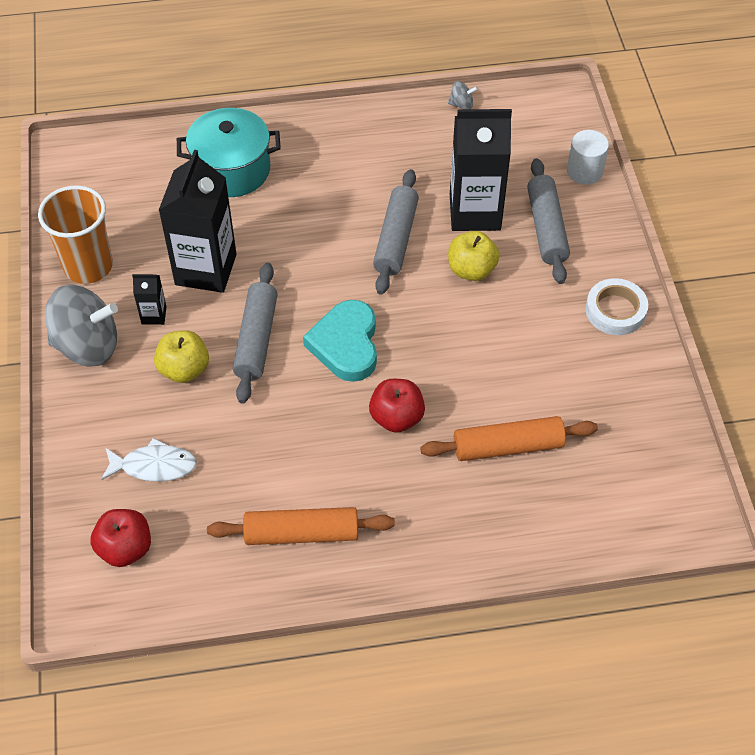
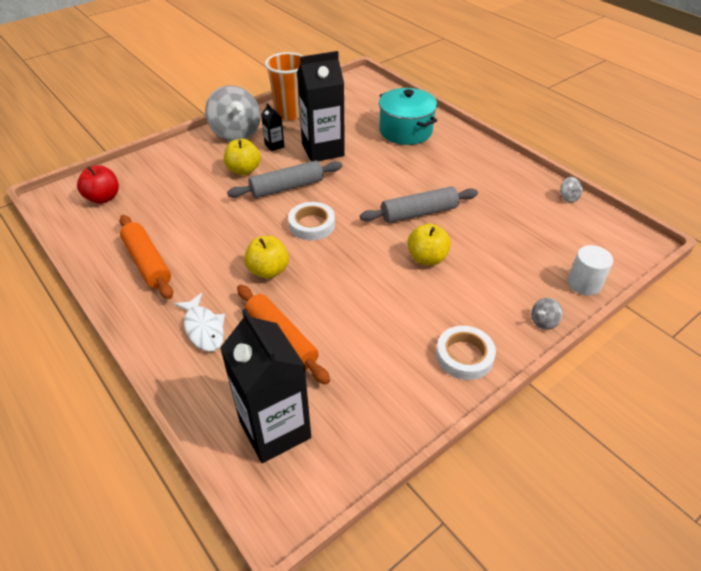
camera: 60 degrees right, 10 degrees down
(154, 466) = (167, 186): white fish -> white fish (203, 328)
(346, 344) = (312, 224): turquoise heart -> white tape
(396, 417) = (268, 270): red apple -> yellow apple
(475, 212) = (480, 240): black carton -> black carton (275, 429)
(546, 228) = (505, 283): grey rolling pin -> none
(611, 230) = (543, 322): none -> grey spinning top

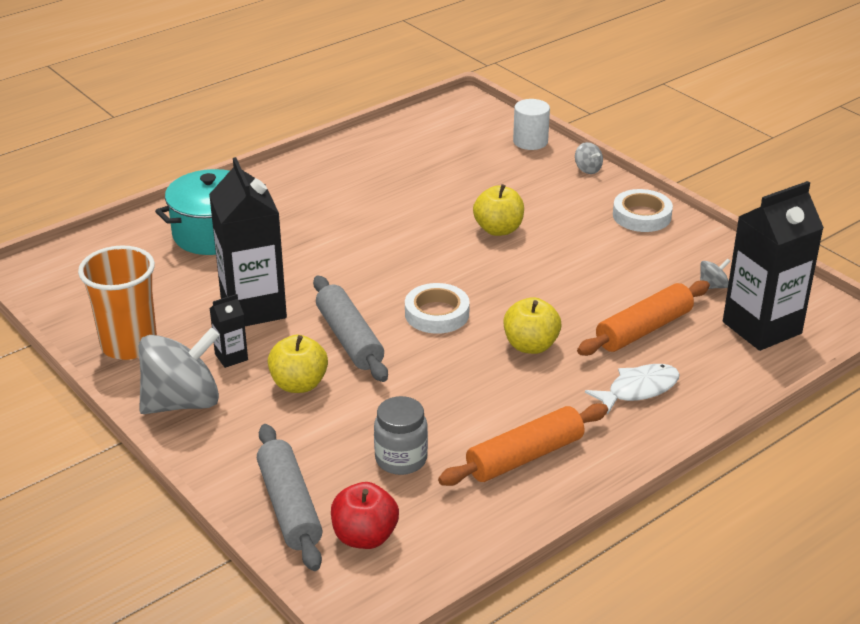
camera: 90 degrees left, 10 degrees down
(163, 210) = (401, 459): none -> grey jar
(419, 213) = (412, 231): grey rolling pin -> grey rolling pin (289, 506)
(568, 198) = (386, 132): grey spinning top -> grey spinning top (712, 286)

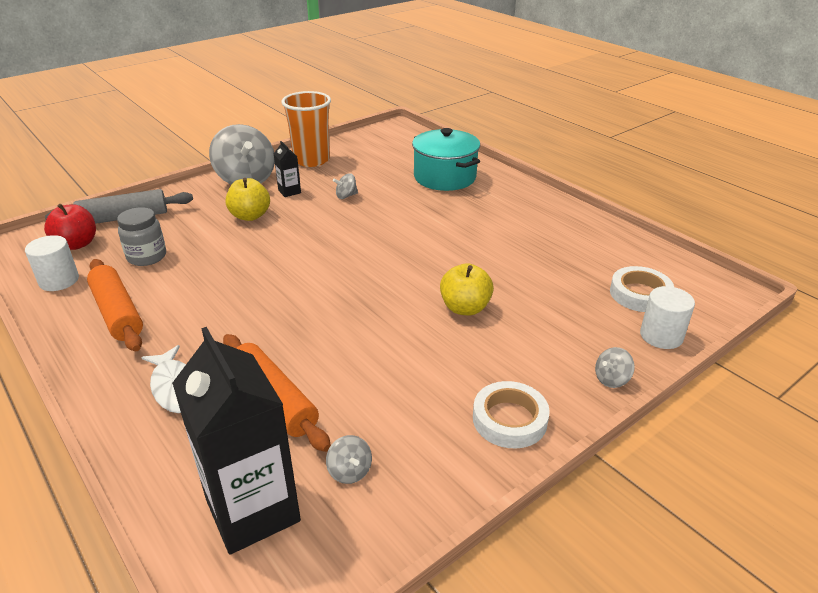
camera: 90 degrees right, 0 degrees up
(253, 308) = (346, 196): black carton -> grey spinning top
(349, 339) = (299, 233): grey rolling pin -> none
(437, 314) = (325, 272): white tape -> white tape (640, 294)
(458, 527) = (59, 280): none -> white cylinder
(530, 346) = (266, 321): yellow apple -> none

